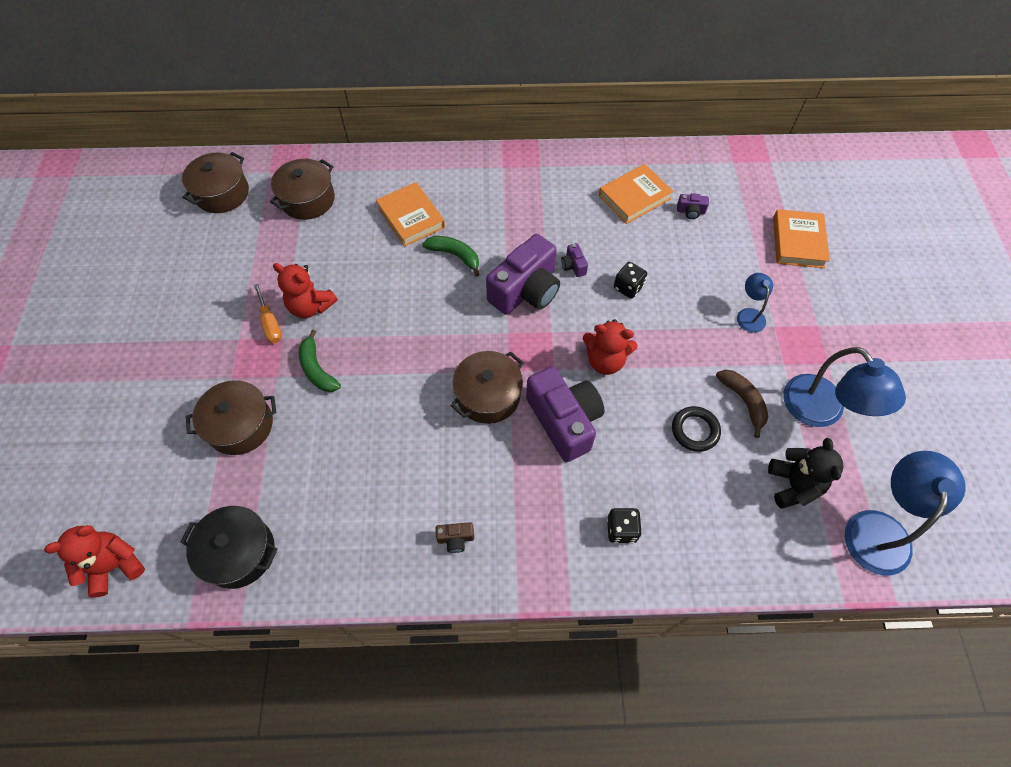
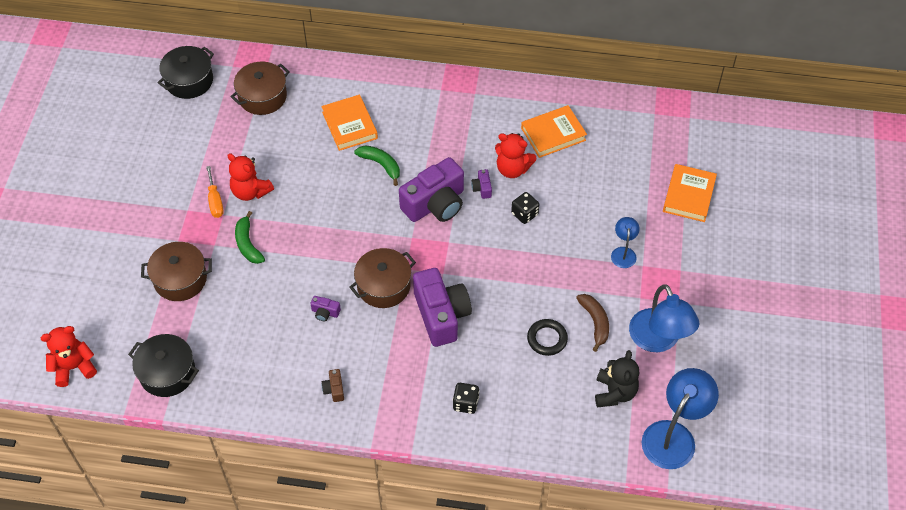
camera: 10 degrees right, 5 degrees down
(222, 193) = (189, 81): brown pot -> black pot
(455, 539) = (334, 389): brown camera -> brown camera turned 75 degrees clockwise
(605, 360) = (488, 272): red teddy bear -> red teddy bear (512, 169)
(690, 211) = (600, 154): purple camera -> purple camera (325, 312)

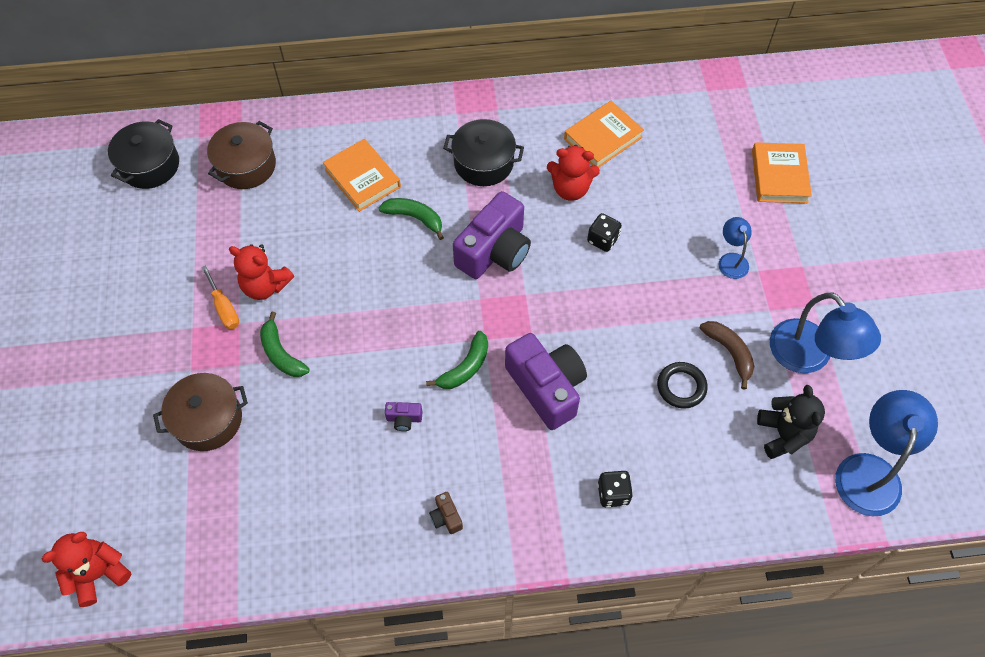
camera: 15 degrees left, 5 degrees up
(167, 373) = (226, 549): black pot -> black pot (483, 163)
(383, 286) = (465, 367): brown pot -> green banana
(482, 188) = (543, 220): purple camera -> none

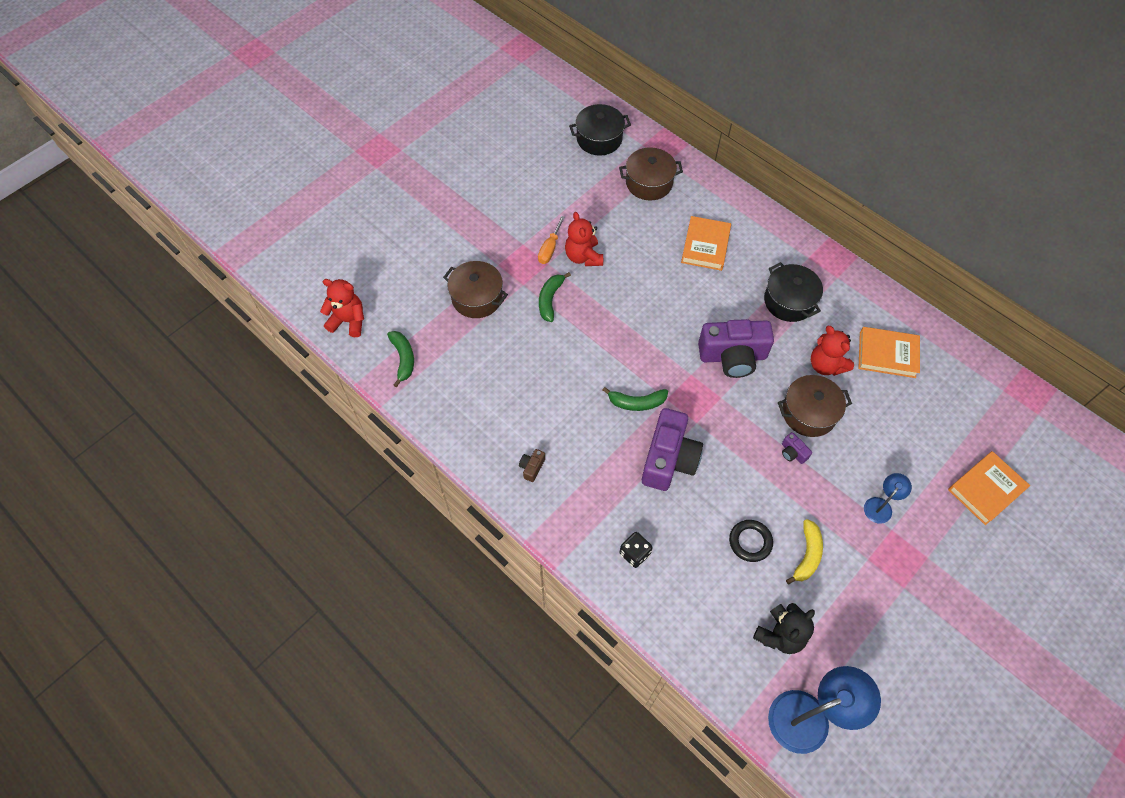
camera: 50 degrees right, 0 degrees up
(404, 419) = (571, 396): purple camera -> purple camera (793, 453)
(415, 218) = (708, 295): green banana -> green banana (403, 359)
(603, 240) = (809, 413): black dice -> brown pot
(729, 352) = (807, 555): brown banana -> yellow banana
(809, 357) = (858, 612): blue lamp -> none

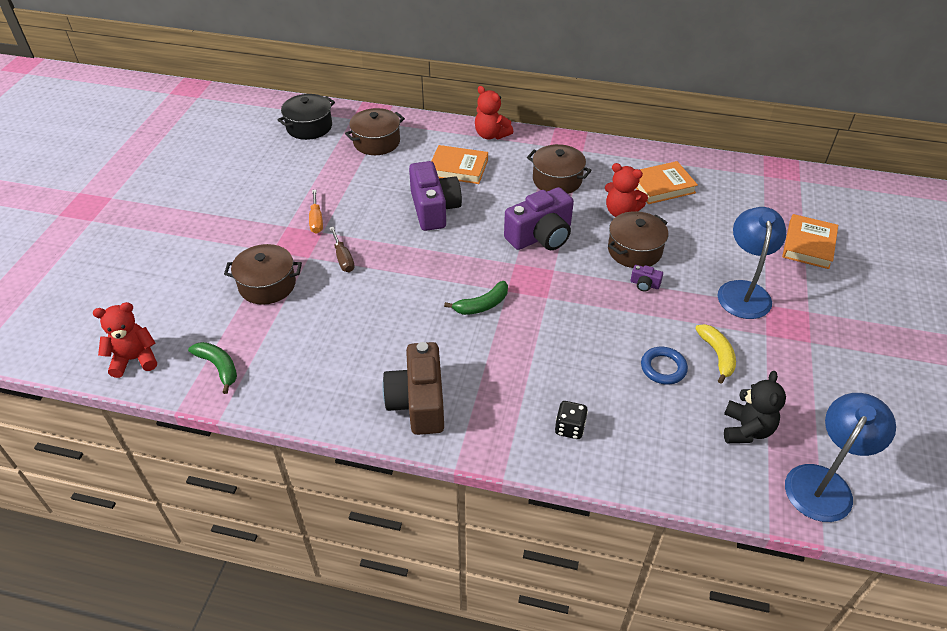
camera: 30 degrees left, 15 degrees down
(532, 467) = (418, 402): brown camera -> brown camera, size x2.45
(550, 299) = (343, 258): green banana -> brown screwdriver
(583, 257) = (353, 215): red teddy bear -> red teddy bear (491, 135)
(669, 459) = (544, 336): purple camera -> purple camera (434, 209)
(705, 246) = (458, 168): orange book -> orange book turned 60 degrees counterclockwise
(750, 542) = (663, 368): black ring -> blue ring
(789, 301) = (557, 180): black pot -> brown pot
(881, 505) = (743, 291): blue lamp -> blue lamp, size x1.92

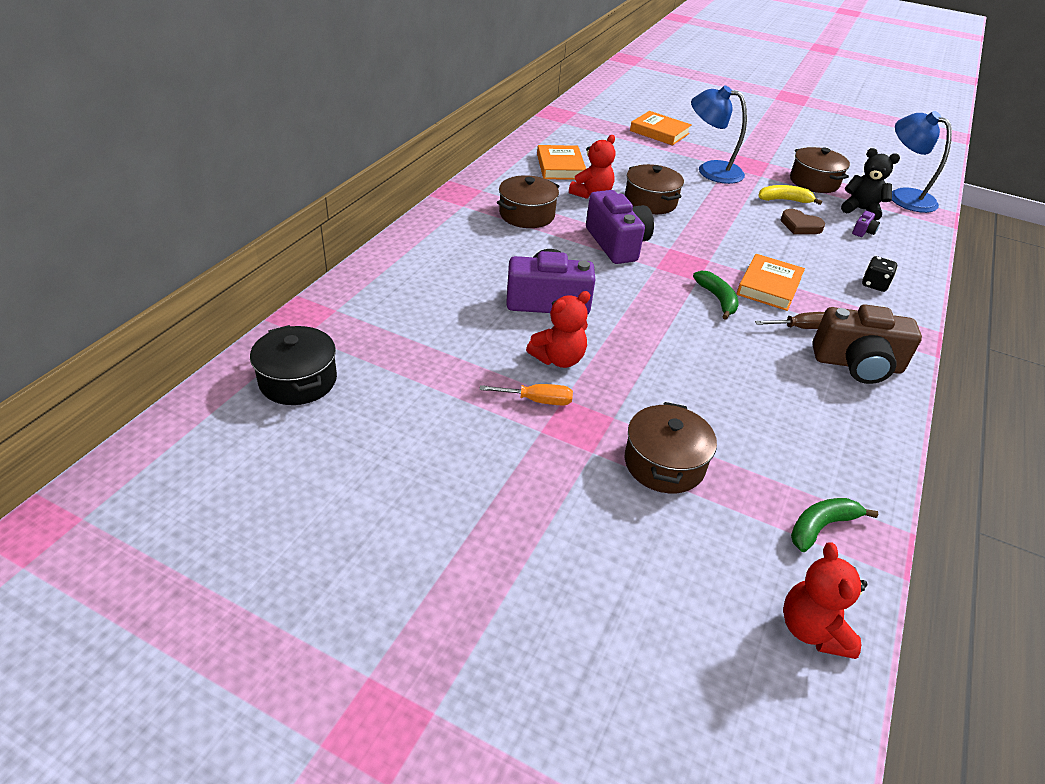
camera: 80 degrees left, 5 degrees down
(343, 258) = (623, 386): brown screwdriver -> brown screwdriver (800, 328)
(376, 142) = (381, 322): brown pot -> brown pot (814, 182)
(458, 168) = (474, 270): orange book -> orange book (769, 286)
(491, 135) = (419, 235): red teddy bear -> red teddy bear (558, 359)
(644, 284) = (697, 208): purple camera -> purple camera (863, 231)
(663, 368) = (800, 226): blue ring -> brown heart

